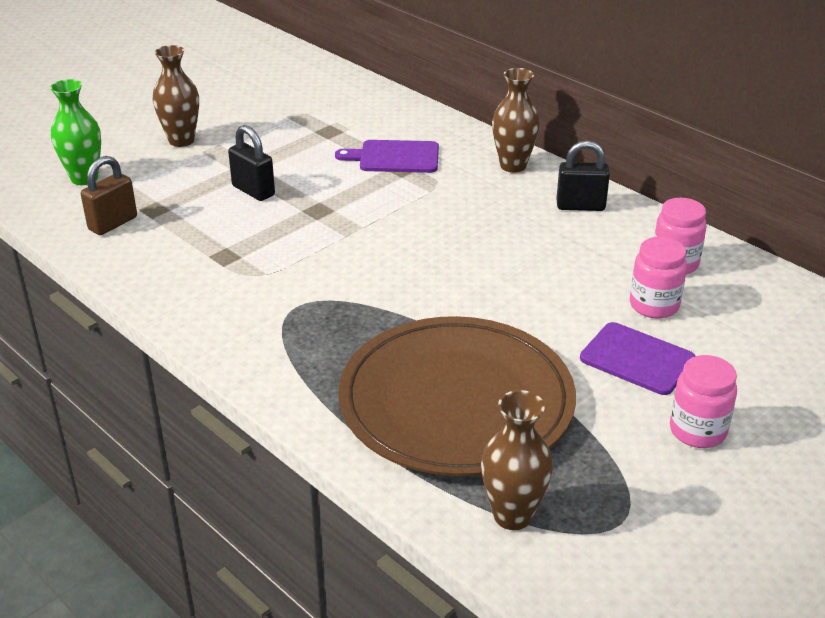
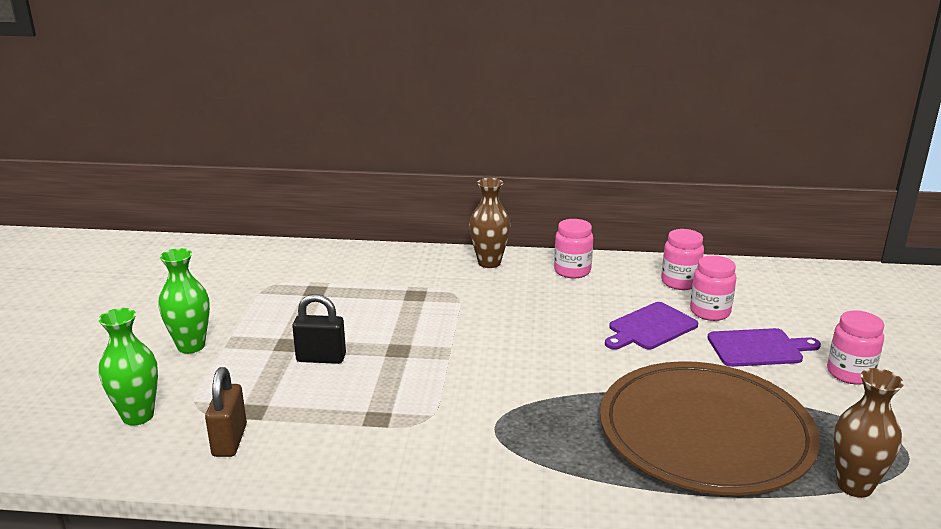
camera: 40 degrees left, 10 degrees down
(181, 140) = (191, 346): brown vase -> green vase
(395, 157) = (397, 289): purple cutting board -> purple cutting board (650, 327)
(580, 206) = (572, 271): black padlock -> pink jar

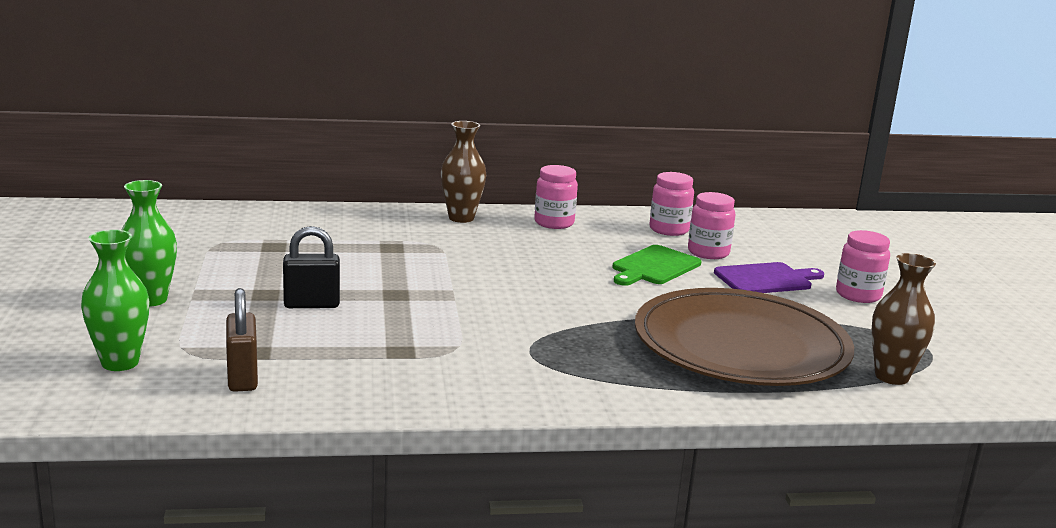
camera: 15 degrees left, 5 degrees down
(650, 327) = (654, 267): purple cutting board -> green cutting board

